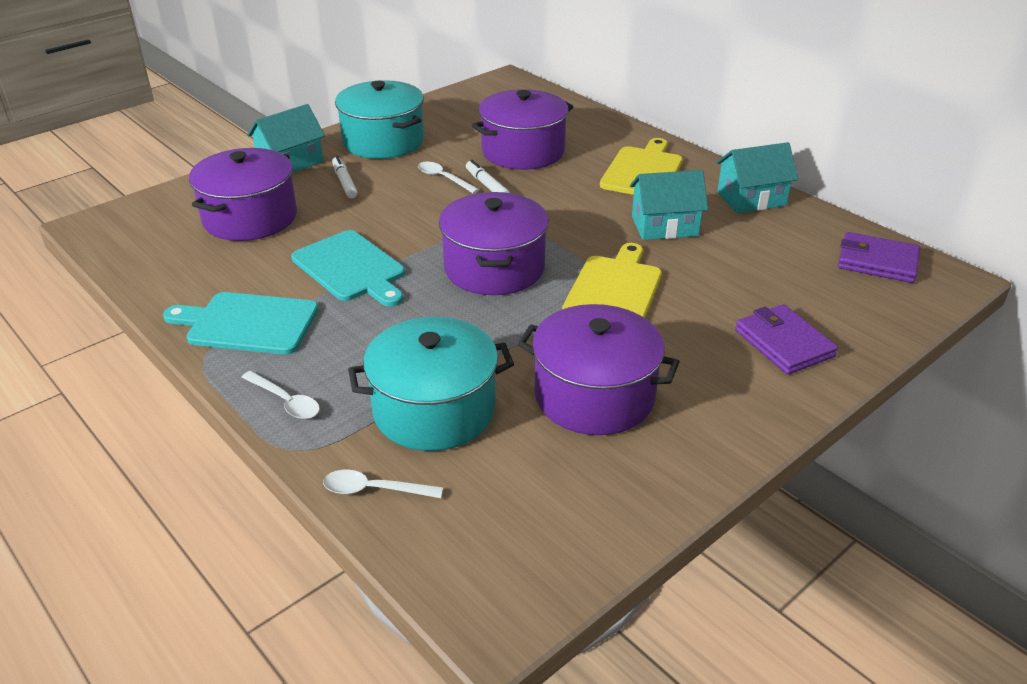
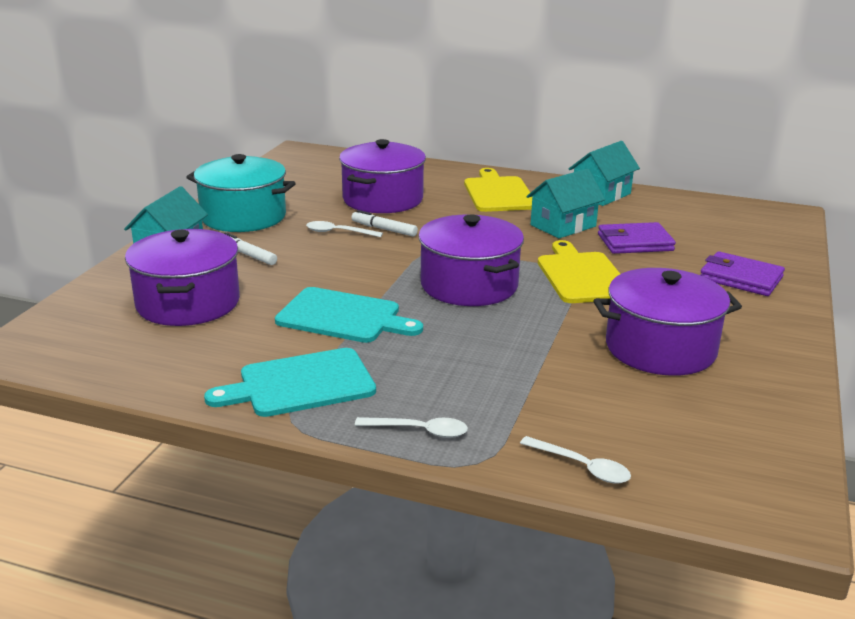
camera: 30 degrees left, 10 degrees down
(374, 490) = (582, 467): white spoon -> white spoon turned 120 degrees counterclockwise
(434, 410) = (554, 396): turquoise pot -> none
(877, 262) = (733, 214): purple wallet -> purple wallet (635, 242)

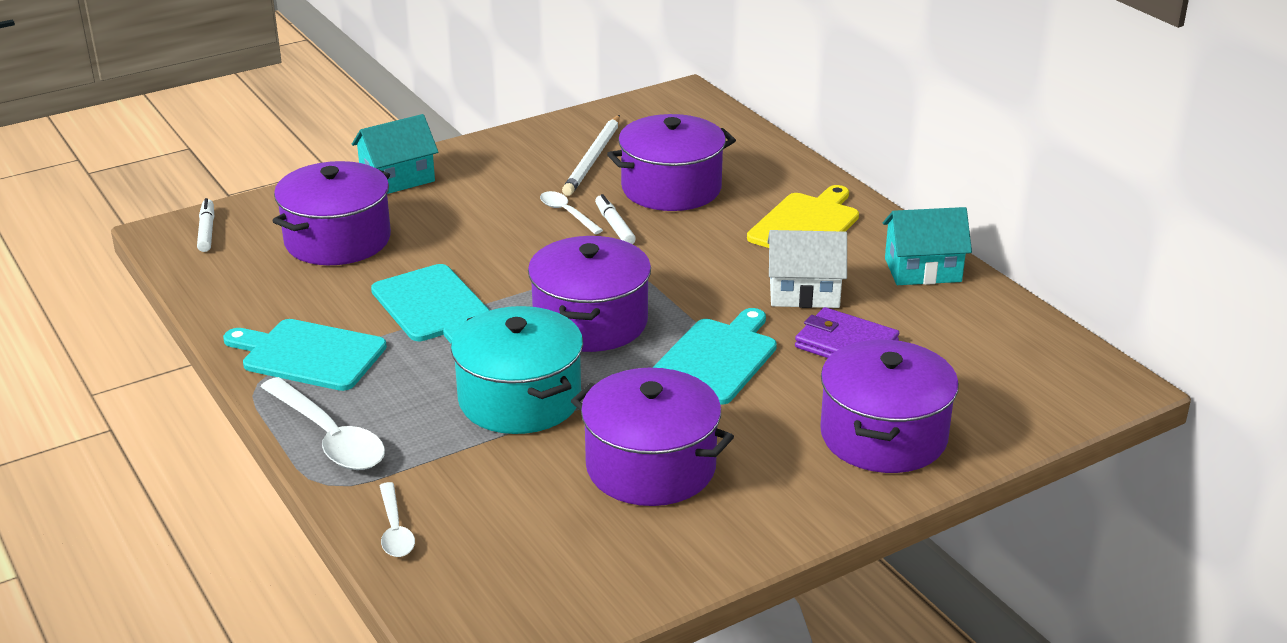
camera: 40 degrees right, 5 degrees up
(243, 217) = (511, 162): turquoise pot -> turquoise pot (519, 399)
(248, 255) = (453, 208): white marker -> white marker (207, 231)
(300, 198) = (593, 158): none -> white pencil
(419, 431) = (329, 437): white spoon -> white spoon, size x1.77
(563, 226) = (804, 293): turquoise house -> white house
(582, 276) = (716, 359): yellow cutting board -> turquoise cutting board
(741, 278) = (883, 436): purple wallet -> purple pot

